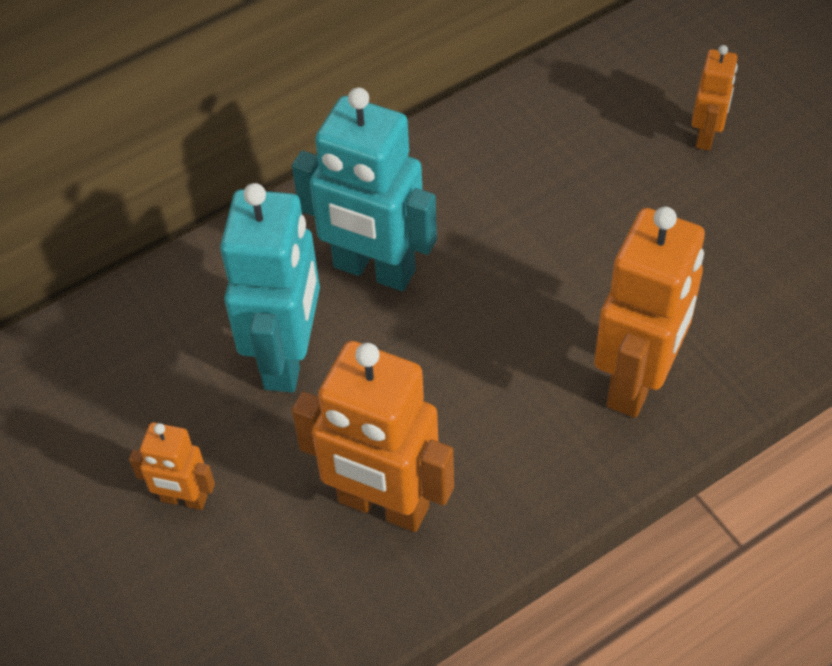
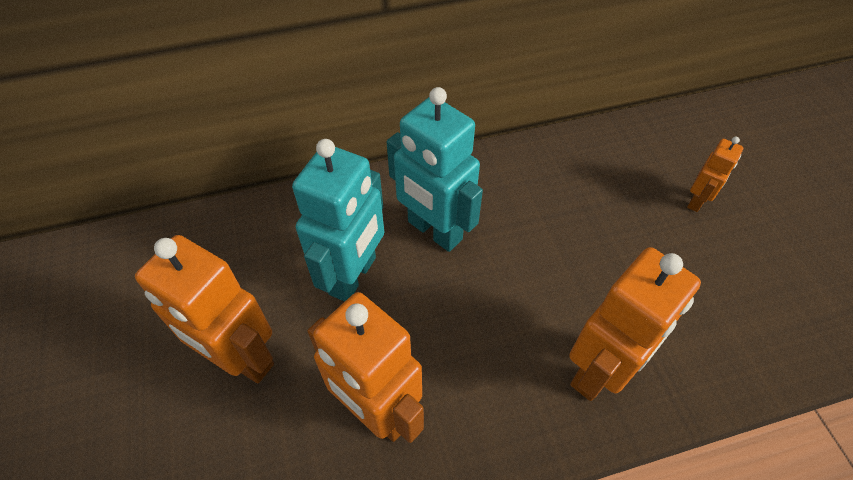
camera: 15 degrees right, 0 degrees up
(184, 499) = (241, 359): orange robot -> orange robot, size x1.95

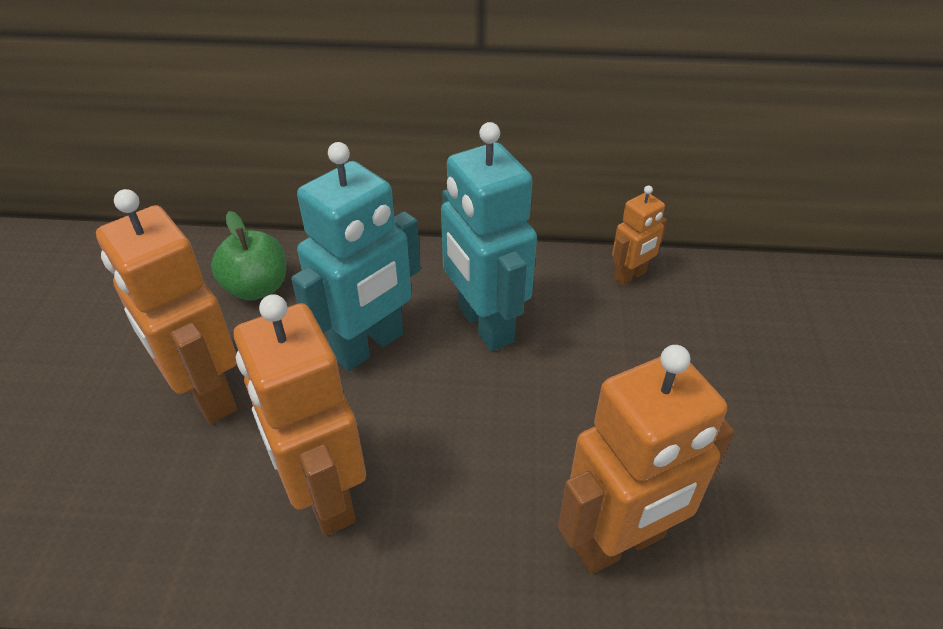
camera: 20 degrees right, 10 degrees down
(236, 252) = (257, 288): none -> green apple
(696, 201) = (847, 382): orange robot -> orange robot (630, 276)

